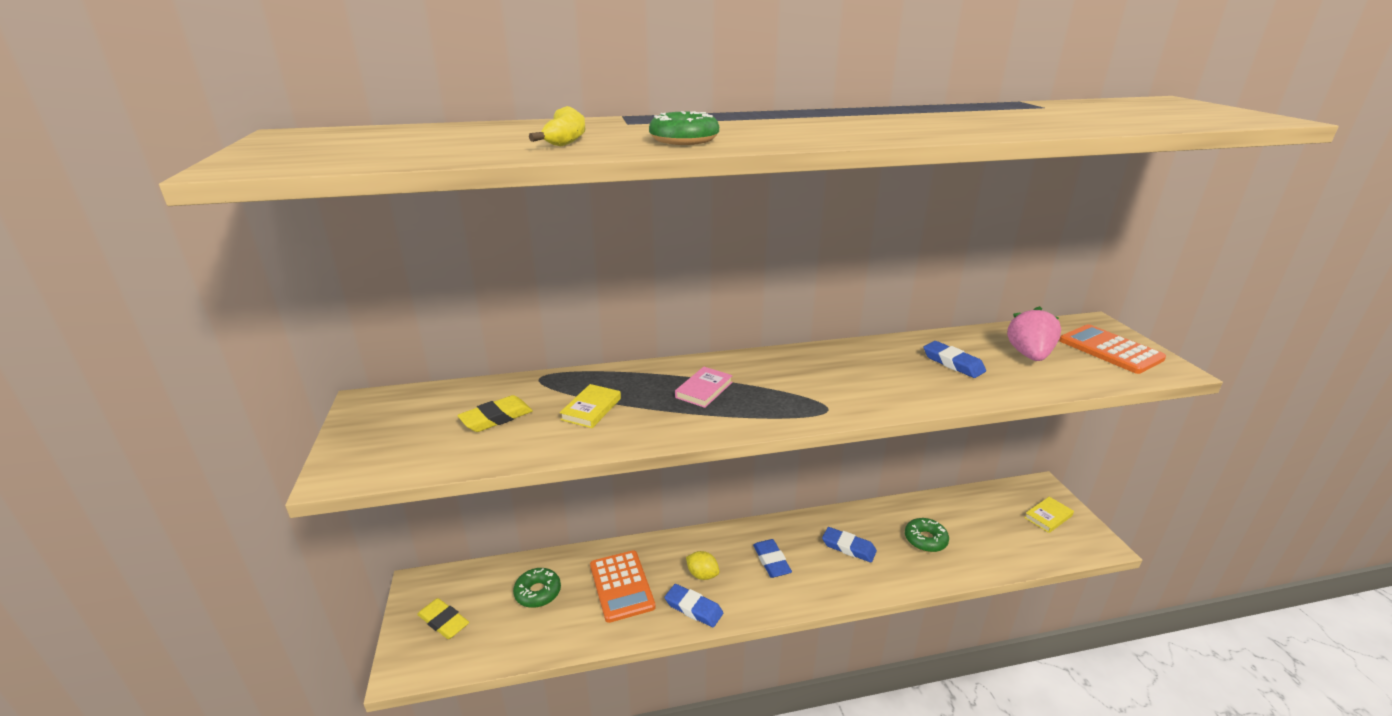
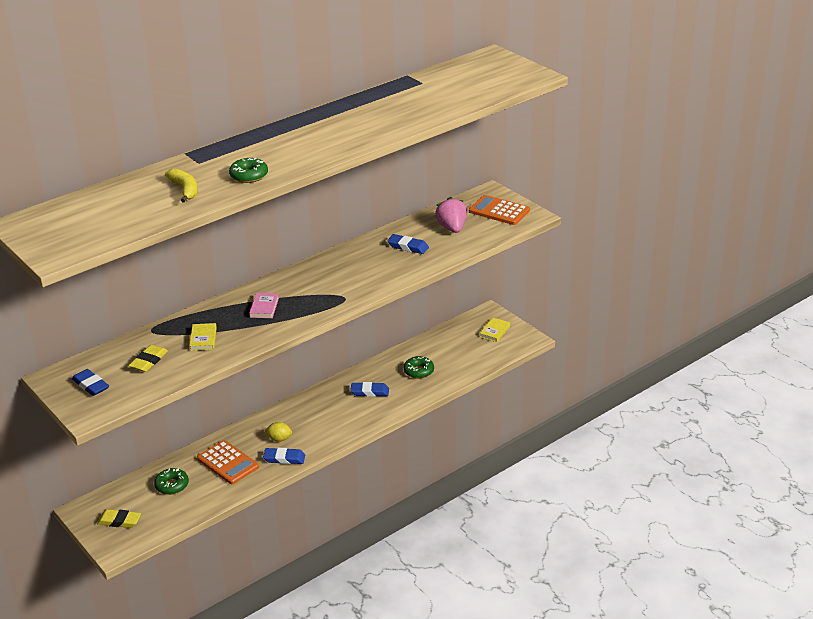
camera: 25 degrees left, 5 degrees up
(771, 561) = (321, 416): blue eraser -> blue eraser (90, 385)

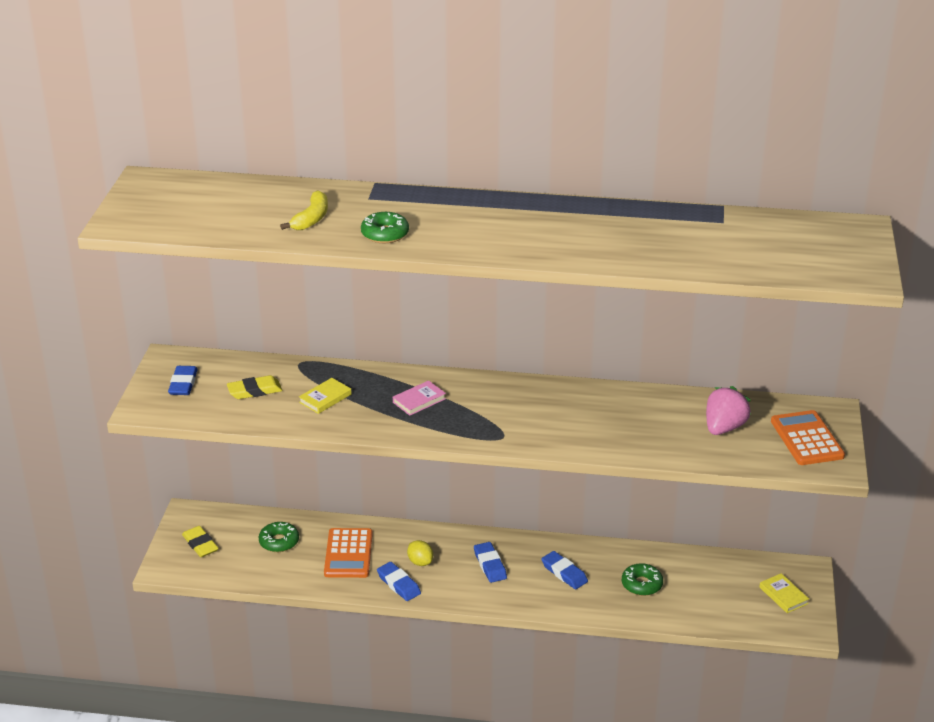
camera: 45 degrees right, 0 degrees up
(408, 247) = (646, 421): blue eraser -> blue eraser (490, 565)
(495, 331) = (783, 595): yellow book -> yellow book turned 75 degrees clockwise

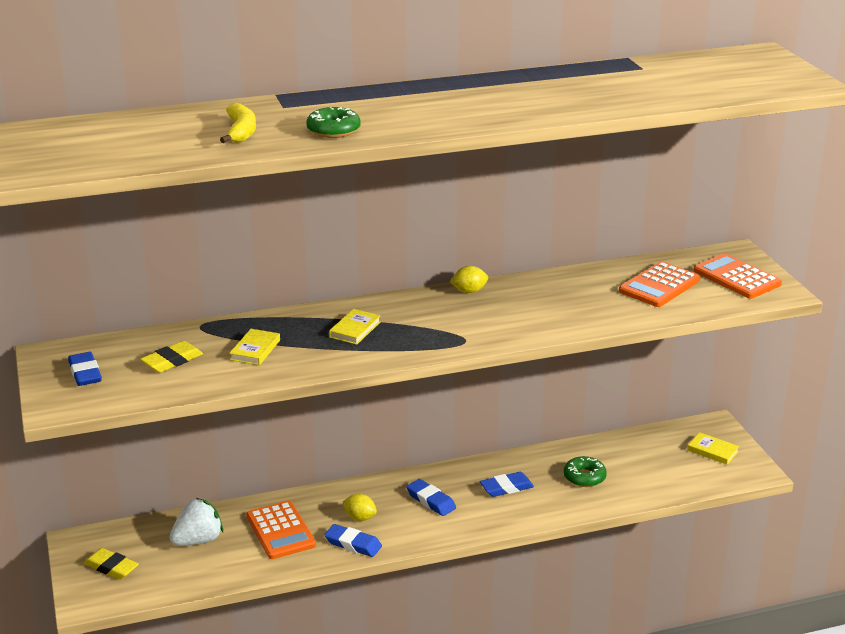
camera: 25 degrees left, 5 degrees down
(279, 542) = (198, 540): green donut -> white strawberry
(419, 400) = (355, 329): pink book -> yellow book
(545, 388) = (469, 291): none -> yellow lemon
(564, 573) = (506, 488): blue eraser -> blue eraser turned 45 degrees counterclockwise
(724, 428) = (659, 285): pink strawberry -> orange calculator

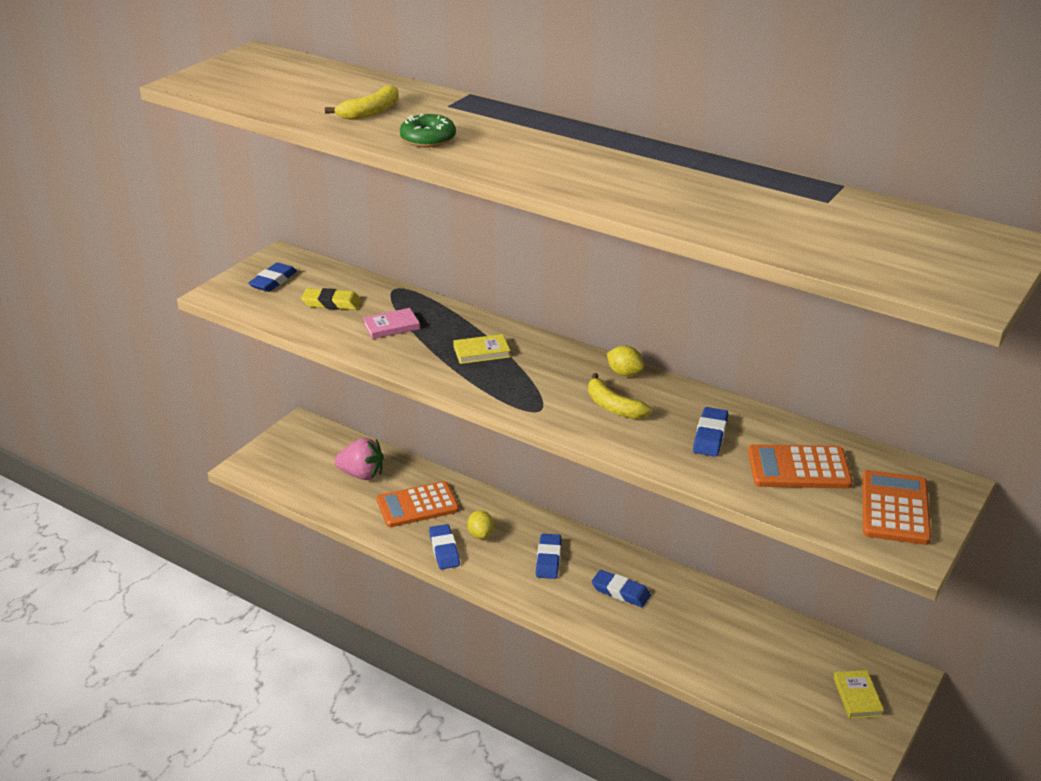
camera: 50 degrees right, 5 degrees up
(111, 567) = (290, 455): yellow eraser -> none
(198, 540) = (362, 474): white strawberry -> pink strawberry
(255, 350) = (391, 326): yellow book -> pink book
(280, 531) = (417, 505): orange calculator -> orange calculator turned 45 degrees clockwise
(503, 312) = (613, 406): none -> yellow banana
(584, 477) = (698, 631): green donut -> none
(585, 296) = (710, 436): none -> blue eraser

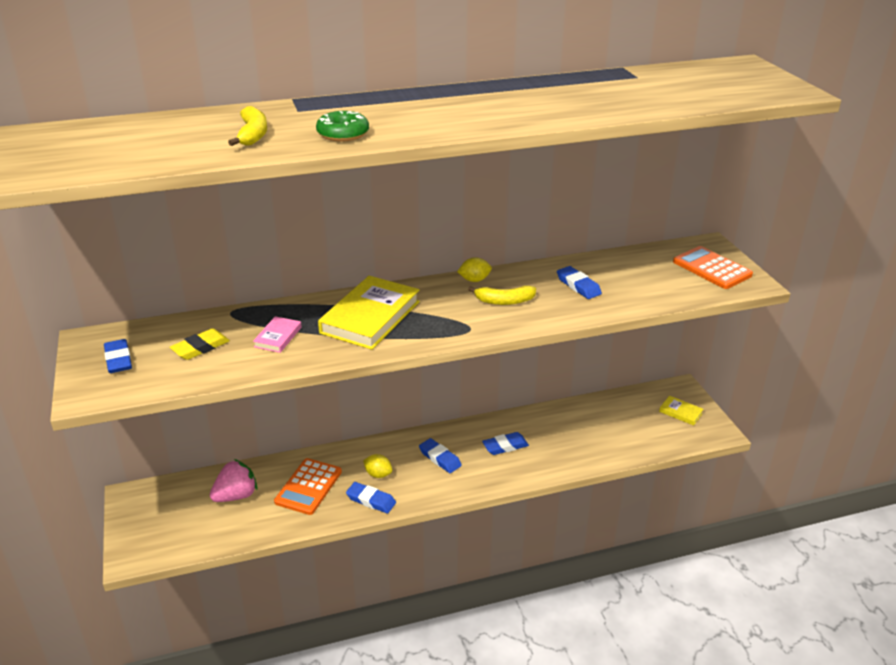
camera: 50 degrees left, 0 degrees up
(481, 352) = (370, 317): yellow book -> yellow book, size x2.11
(799, 468) = (643, 276): orange calculator -> none

